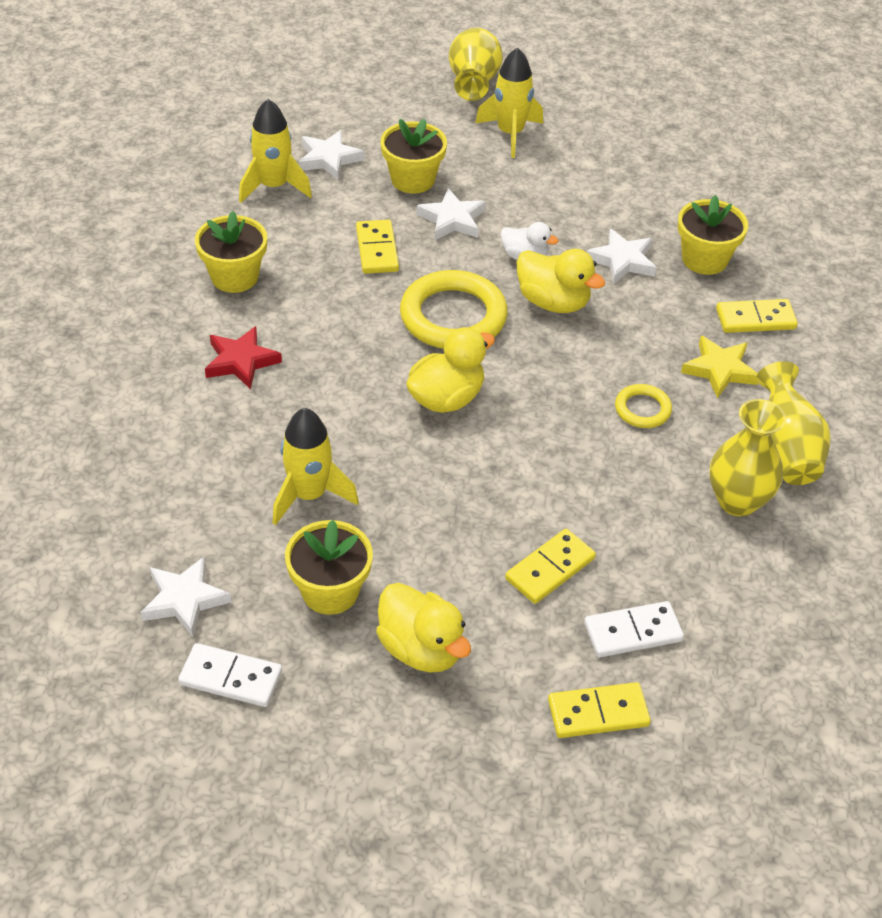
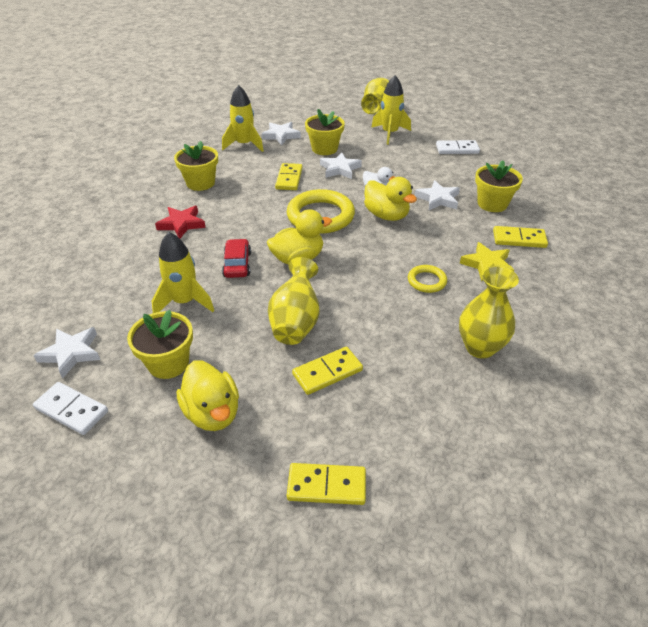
camera: 15 degrees right, 5 degrees down
(360, 421) = (237, 264): none -> red car
(632, 632) = (374, 427): white domino -> white domino (457, 149)
(784, 452) = (522, 320): yellow vase -> yellow vase (296, 322)

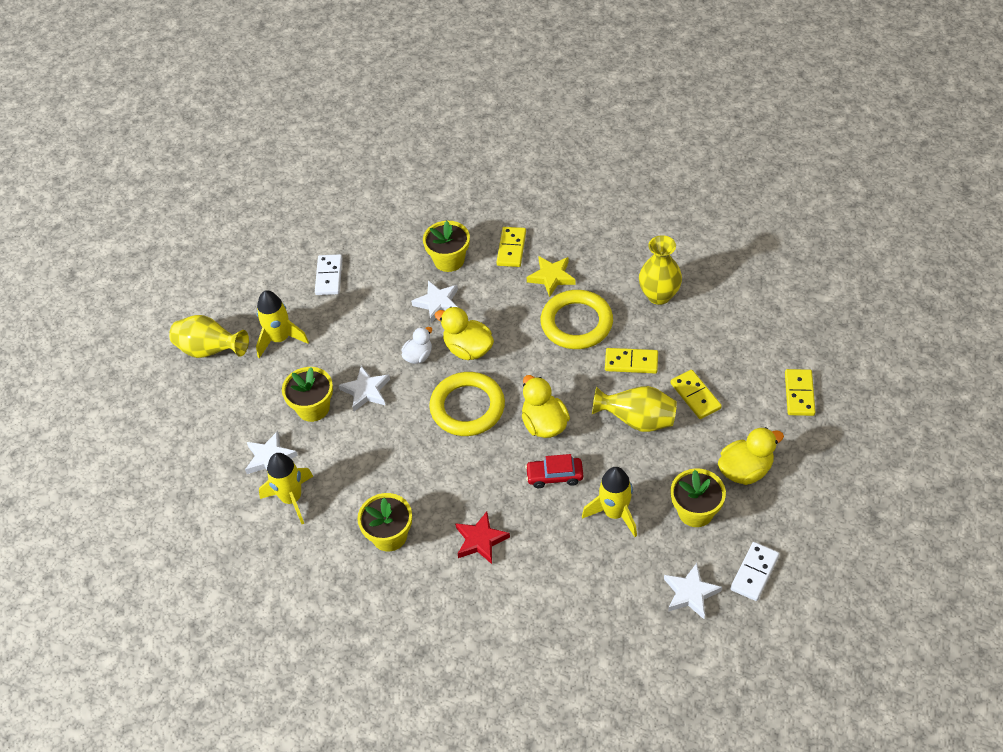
camera: 85 degrees left, 10 degrees up
(289, 178) = (385, 442): yellow domino -> yellow domino (631, 362)
(386, 215) = (468, 349): yellow duck -> yellow duck turned 105 degrees counterclockwise
(426, 281) = (576, 323): yellow ring -> yellow ring, size x1.99

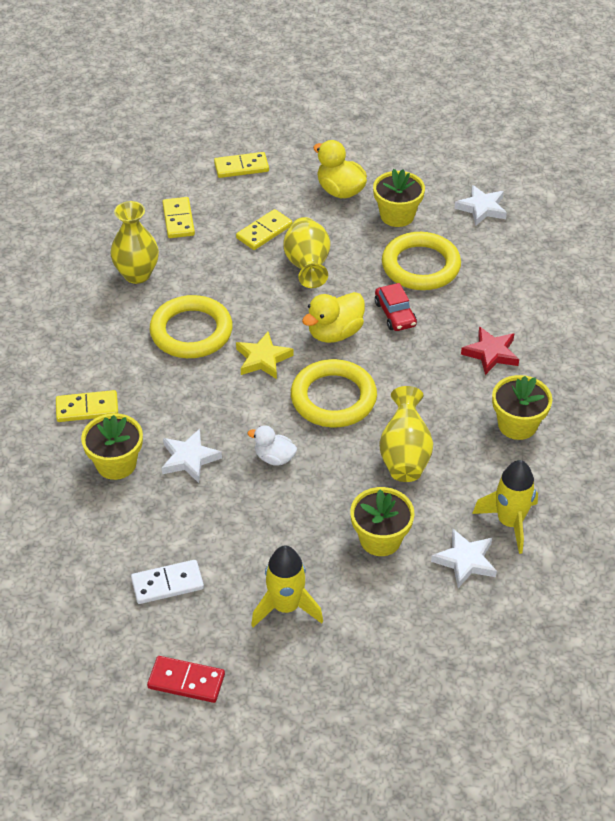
camera: 110 degrees left, 5 degrees down
(210, 350) = (326, 683): yellow vase -> yellow vase (404, 455)
(248, 277) = (186, 681): none -> red domino
(366, 391) = (340, 494): white star -> none
(468, 349) = (252, 415): yellow duck -> none
(551, 277) = (127, 364): yellow star -> yellow star (263, 359)
(615, 513) = (420, 266): yellow rocket -> yellow ring
(631, 362) = (235, 282): yellow domino -> yellow domino (178, 220)
(754, 572) = (444, 175): white domino -> none

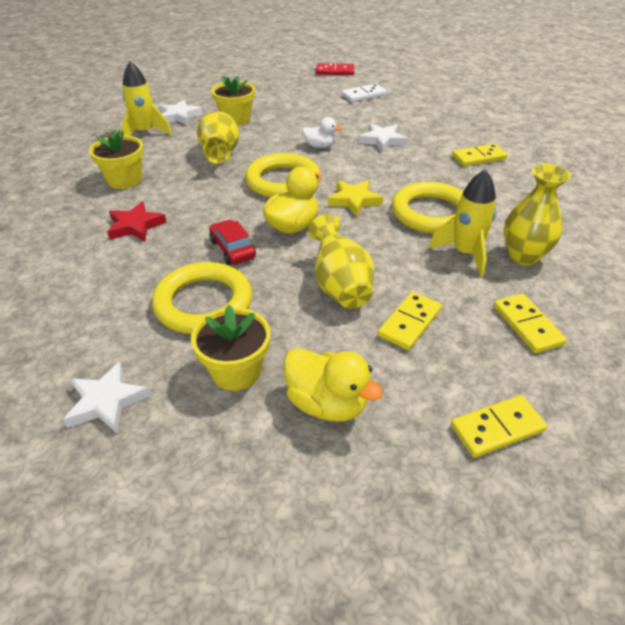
camera: 170 degrees right, 5 degrees down
(116, 464) = (432, 134): yellow flower pot -> none
(286, 607) = (290, 94): yellow rocket -> yellow rocket (465, 253)

